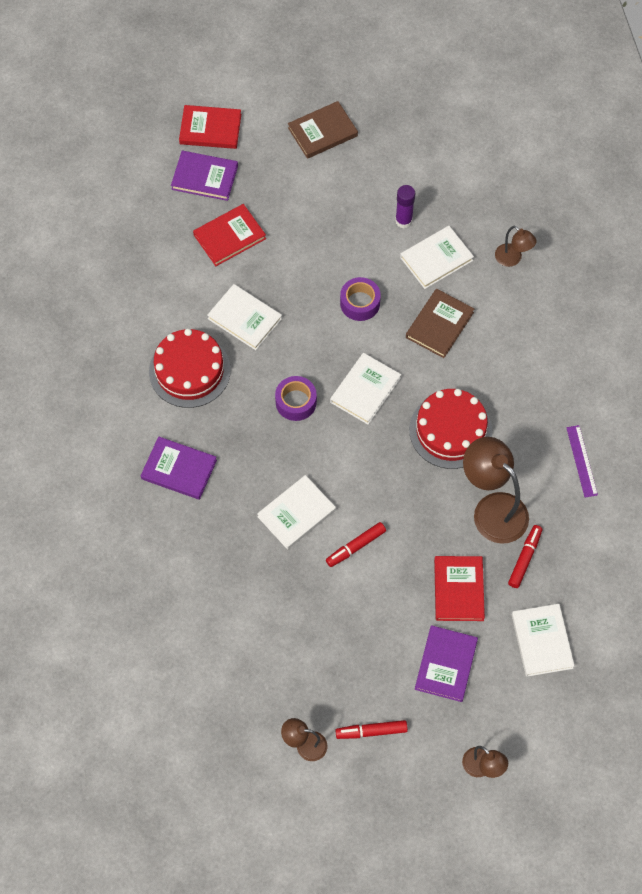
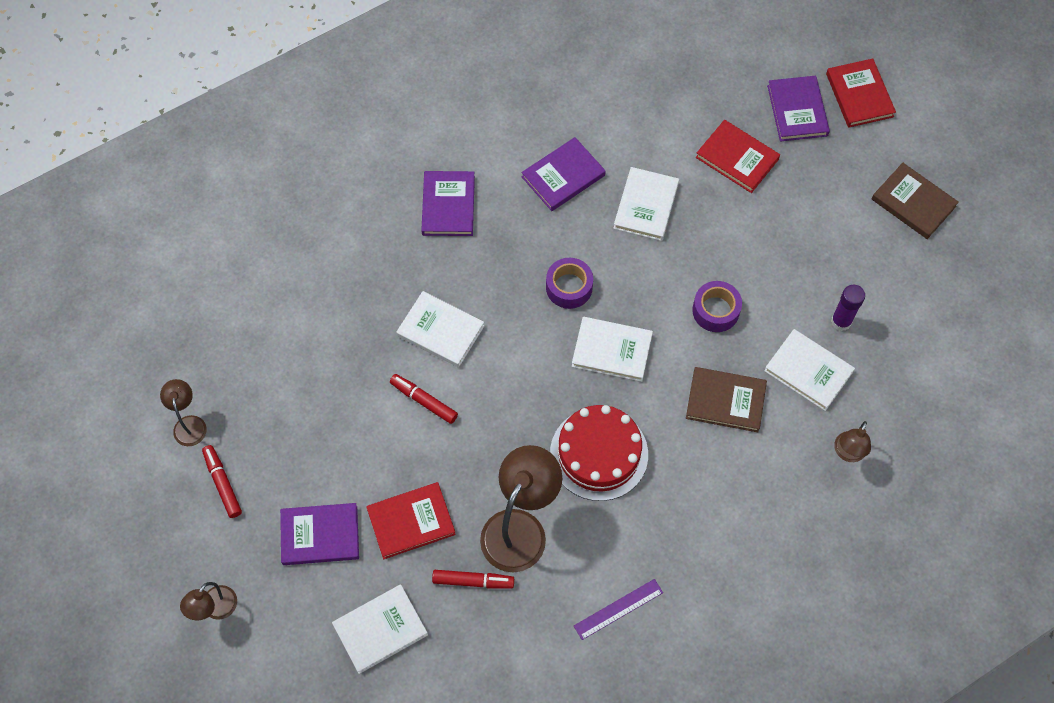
camera: 70 degrees right, 0 degrees up
(189, 370) = (563, 176): red cake -> purple book

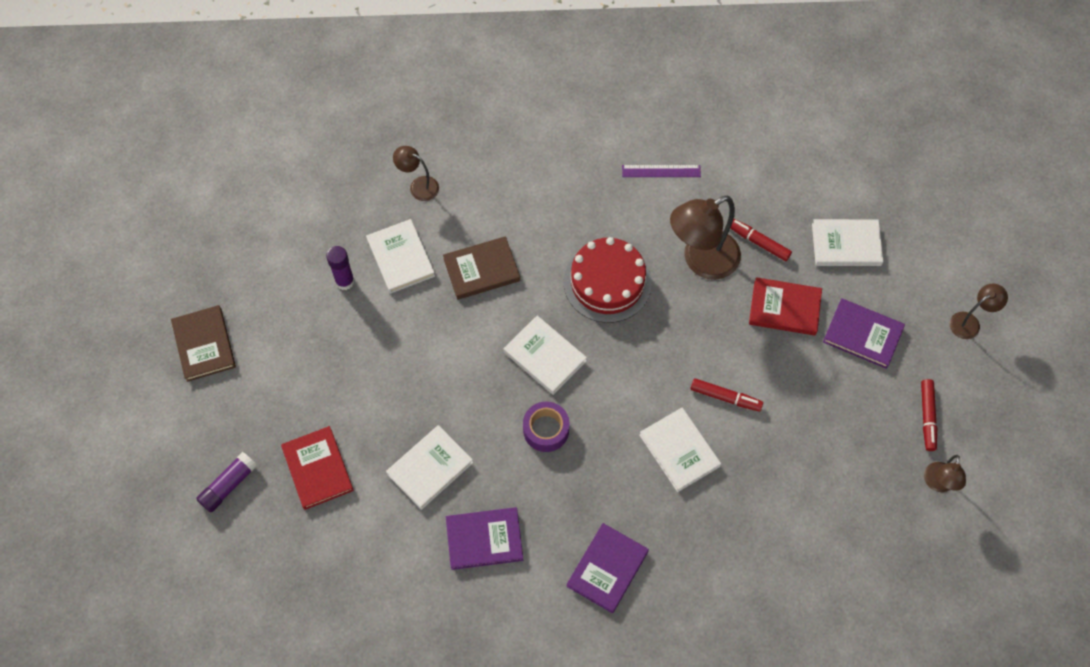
camera: 150 degrees left, 0 degrees up
(424, 401) = (725, 397): red marker -> red marker turned 45 degrees counterclockwise
(715, 310) = (437, 343): purple tape -> none
(725, 401) = (481, 270): brown book -> brown book turned 60 degrees counterclockwise
(797, 110) = (228, 485): purple book -> purple glue stick
(847, 453) = (418, 186): brown lamp -> brown lamp turned 120 degrees counterclockwise
(859, 95) = (162, 469): red book -> none

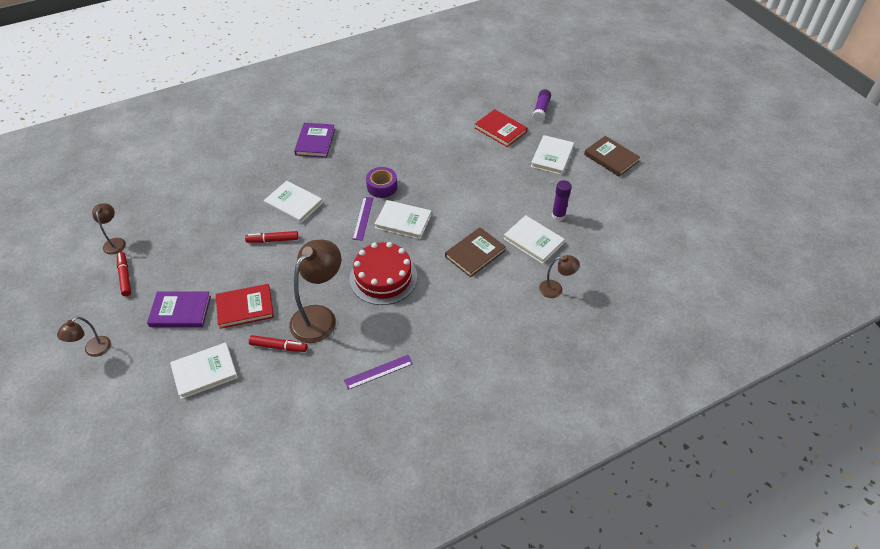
camera: 155 degrees right, 15 degrees down
(430, 468) = (439, 149): white book -> white book (552, 157)
(484, 539) = (390, 132): purple book -> none
(595, 384) = (363, 218): none -> purple ruler

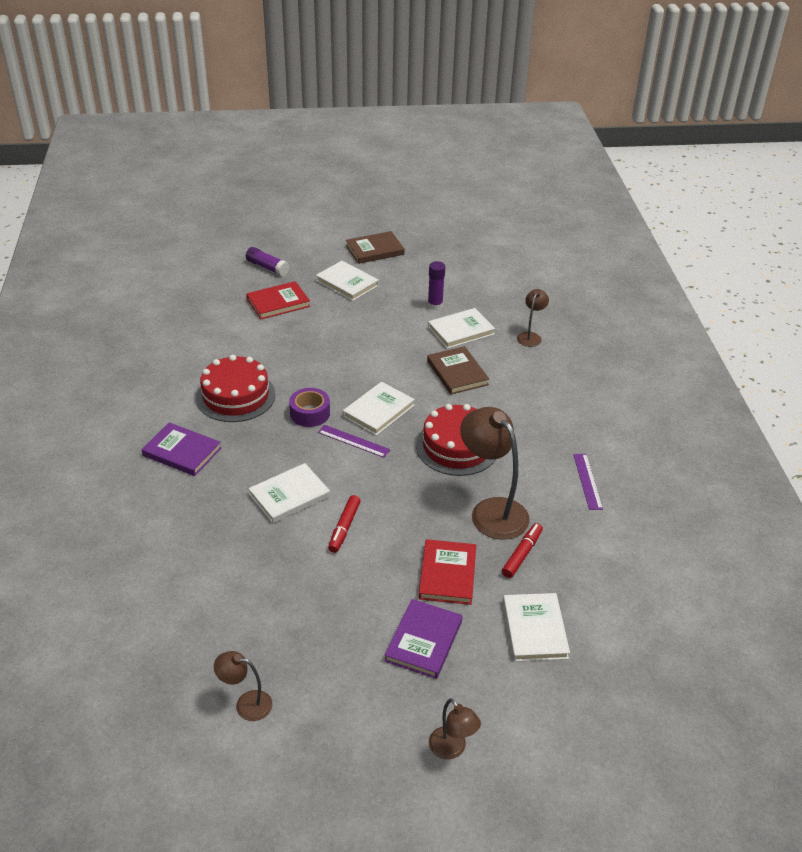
camera: 70 degrees left, 10 degrees down
(125, 276) = (326, 697): red marker -> none
(382, 146) = (236, 396): none -> red cake

